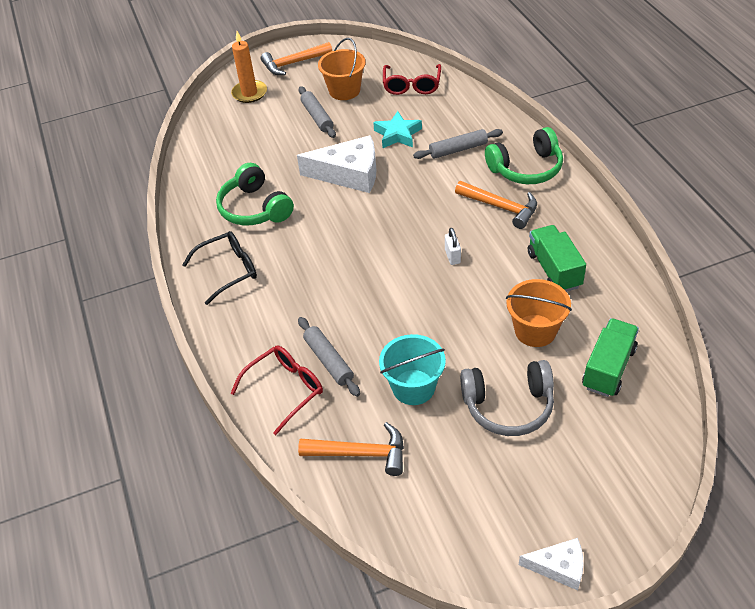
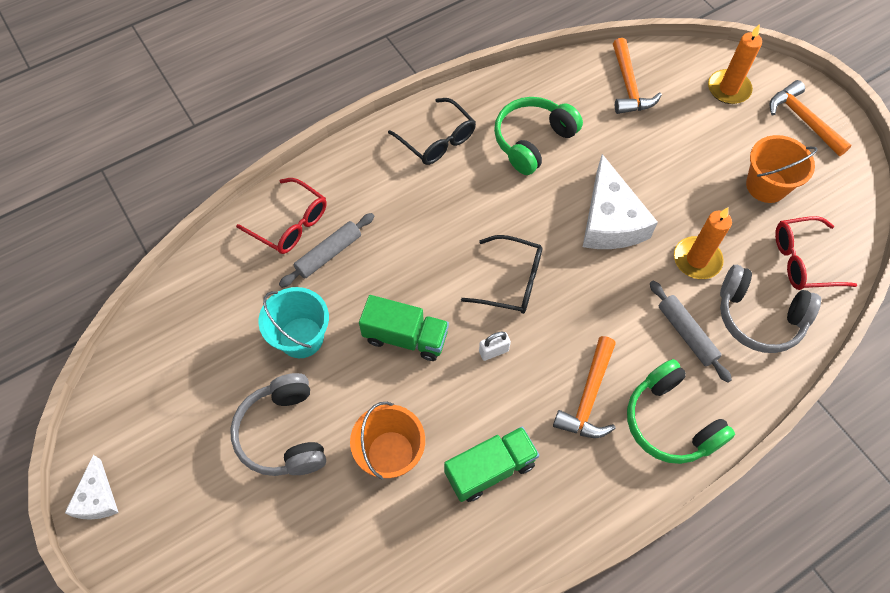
camera: 75 degrees right, 15 degrees up
(317, 117) = (705, 167): grey rolling pin -> none
(361, 453) = (220, 303): orange hammer -> orange hammer (628, 86)
(390, 238) = (511, 281): none -> black glasses
(397, 134) = (697, 260): turquoise star -> orange candle
(452, 113) = (759, 317): none -> grey headphones
(608, 368) = (343, 540): green truck -> green truck (405, 337)

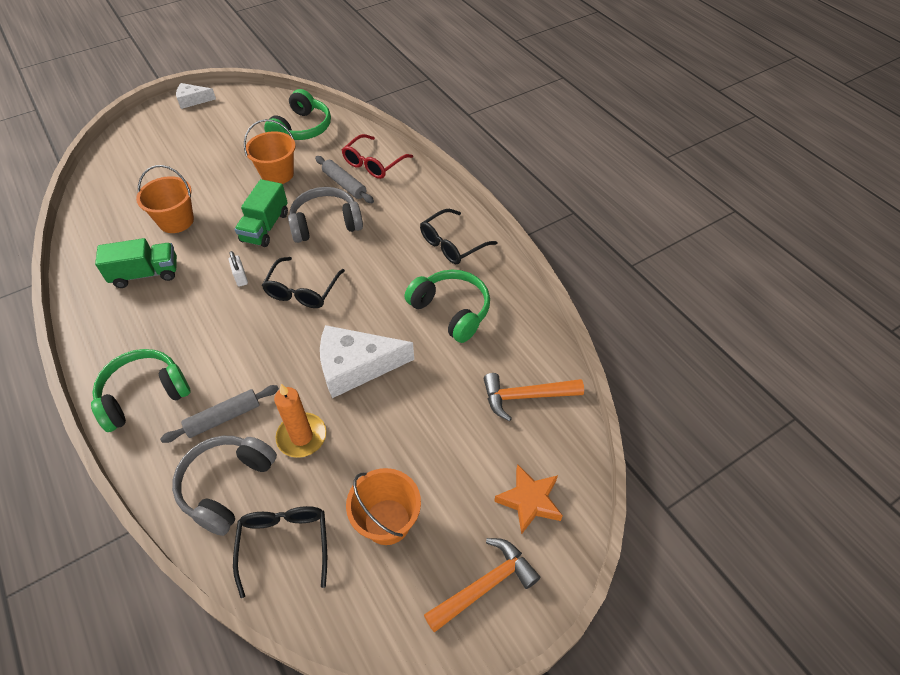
camera: 90 degrees right, 10 degrees down
(201, 319) = (302, 128): none -> green headphones
(283, 434) = (208, 170): grey headphones -> grey headphones (325, 224)
(301, 337) = (277, 174): turquoise bucket -> orange bucket
(490, 469) = (146, 274): green truck -> green truck turned 75 degrees counterclockwise
(588, 397) = (183, 337): orange hammer -> none
(728, 89) = (529, 501): orange candle -> orange star
(802, 260) = (284, 544): red glasses -> black glasses

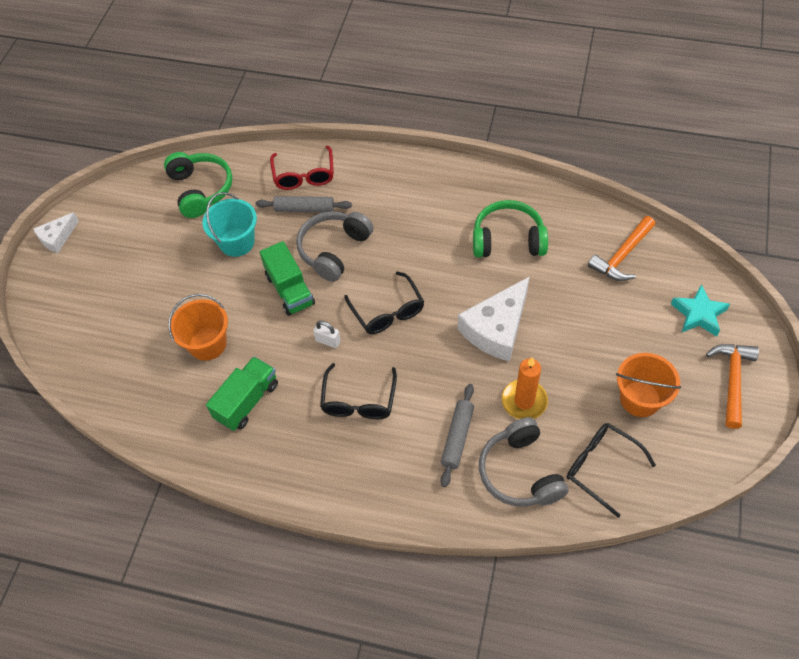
camera: 40 degrees left, 5 degrees up
(144, 395) = (380, 476): green headphones -> none
(277, 174) = (237, 242): orange bucket -> turquoise bucket
(452, 244) = (447, 193): black glasses -> black glasses (359, 401)
(529, 501) = (698, 314): orange star -> turquoise star

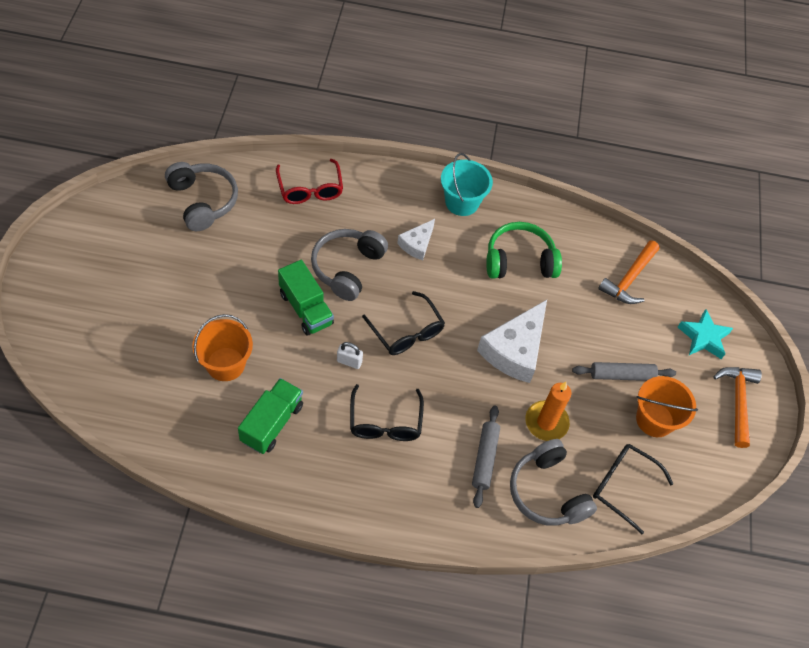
camera: 15 degrees left, 0 degrees up
(57, 237) = (52, 249): white cheese -> white cheese (417, 244)
(201, 190) = (203, 201): green headphones -> grey headphones
(237, 242) = (246, 258): turquoise bucket -> turquoise bucket (462, 202)
(304, 209) = (313, 224): grey rolling pin -> grey rolling pin (622, 375)

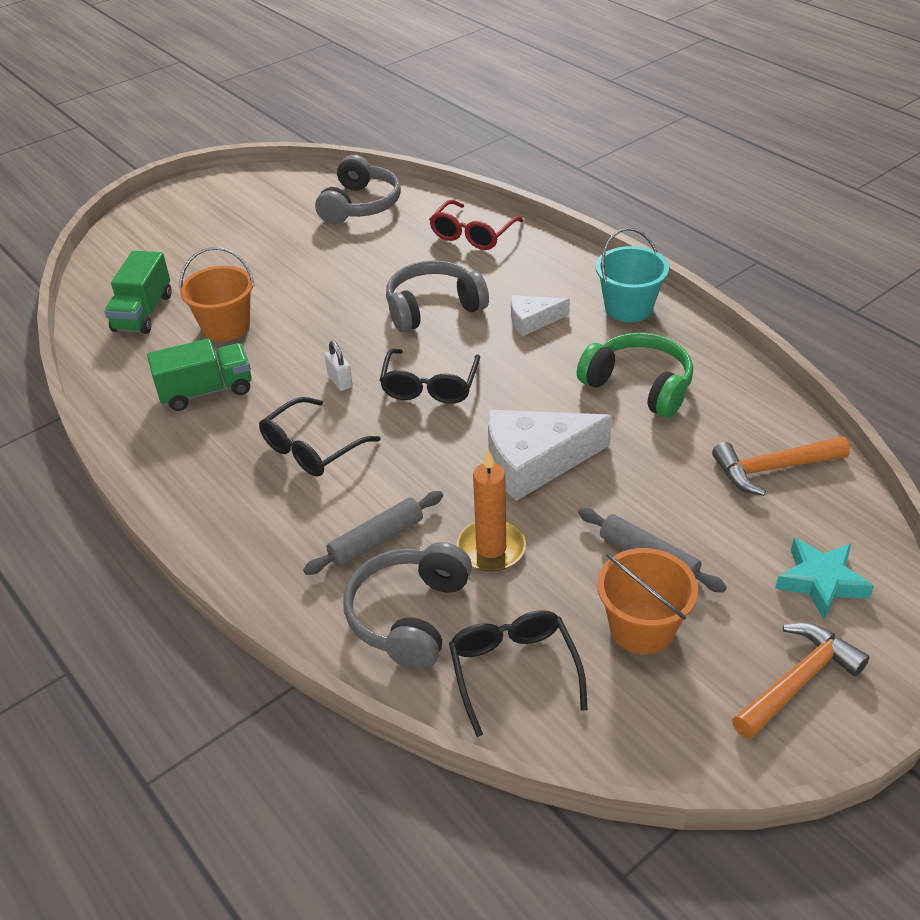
camera: 50 degrees right, 15 degrees down
(306, 308) = (352, 320): green truck -> green truck (143, 312)

